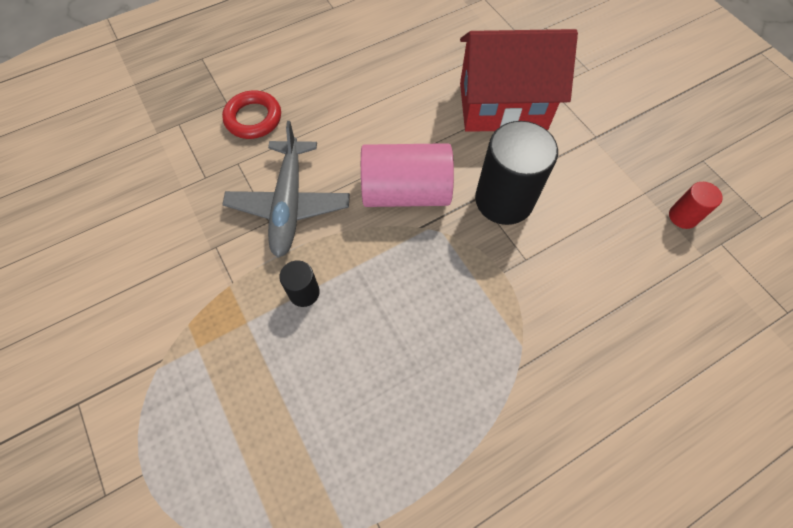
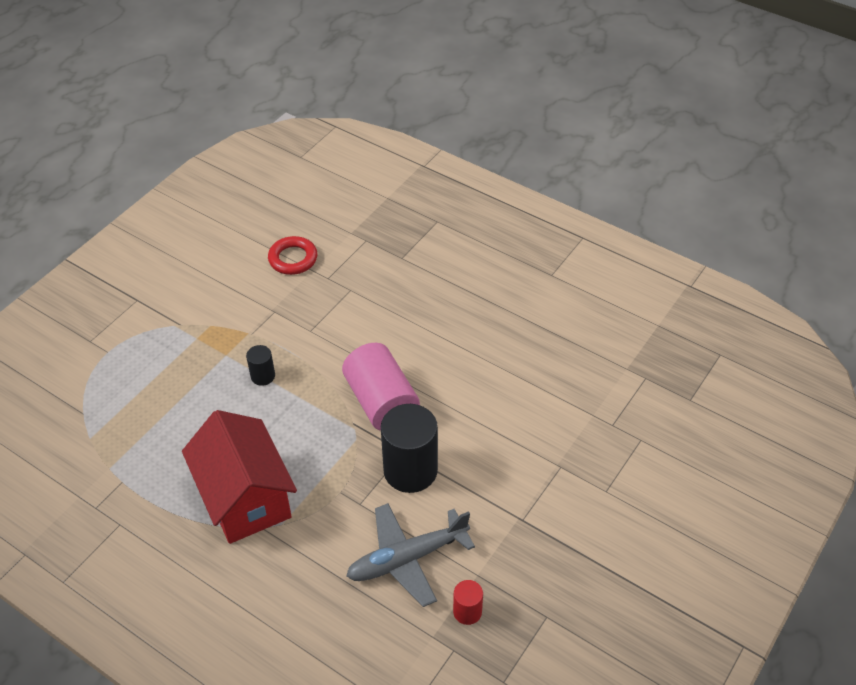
camera: 65 degrees right, 15 degrees down
(253, 118) = (397, 279): red ring -> red ring (293, 259)
(289, 203) = (331, 335): grey plane -> grey plane (408, 558)
(502, 106) = (513, 437): red house -> red house (245, 498)

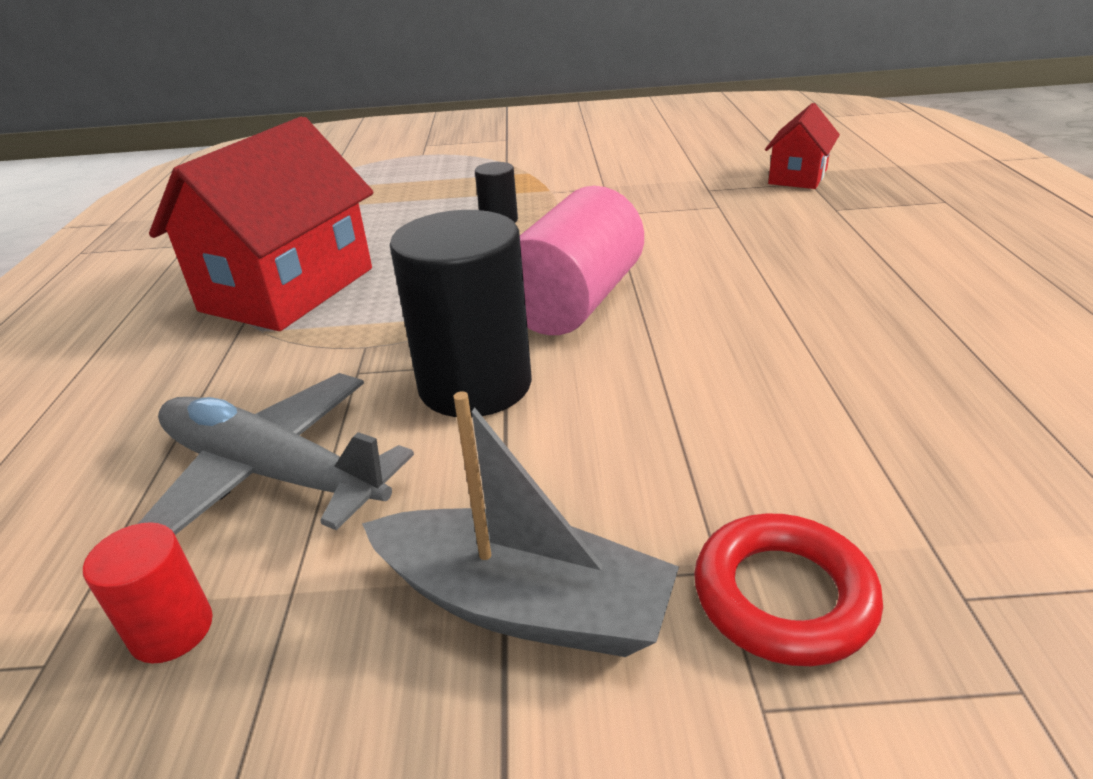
camera: 55 degrees right, 15 degrees down
(293, 259) = (695, 165): red ring -> red ring (783, 596)
(355, 238) = (798, 176): none -> red house
(533, 519) = (523, 604): none -> grey boat

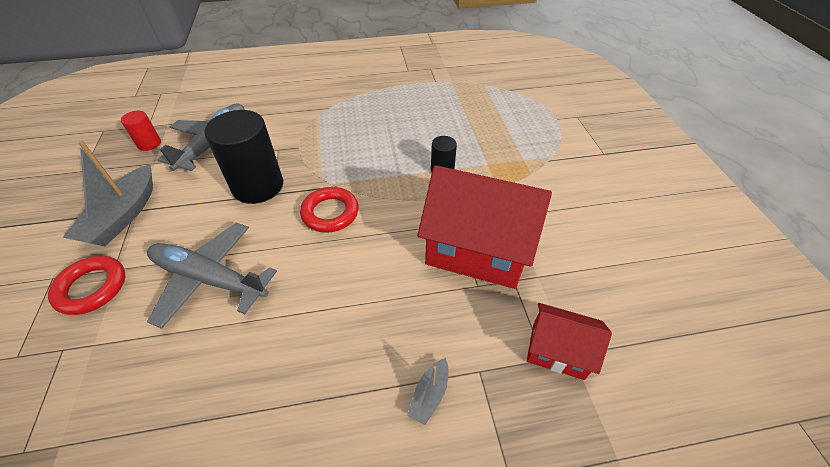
camera: 80 degrees right, 15 degrees up
(288, 289) = (356, 112): red house -> red house (477, 249)
(574, 302) = (330, 213): pink cylinder -> red ring
(732, 410) = (210, 279): none -> grey plane
(876, 232) = (429, 394): none -> grey boat

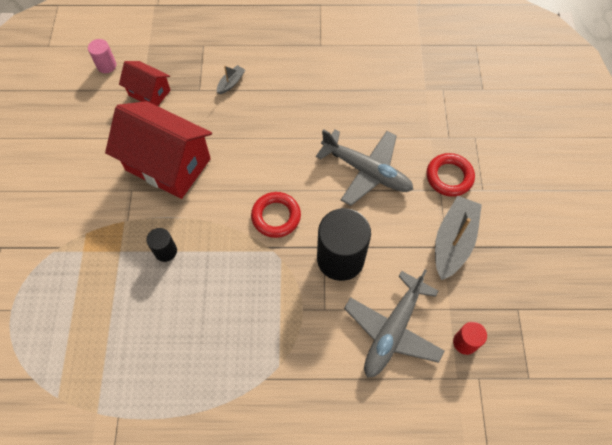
camera: 170 degrees left, 15 degrees up
(661, 393) = (106, 65): none -> pink cylinder

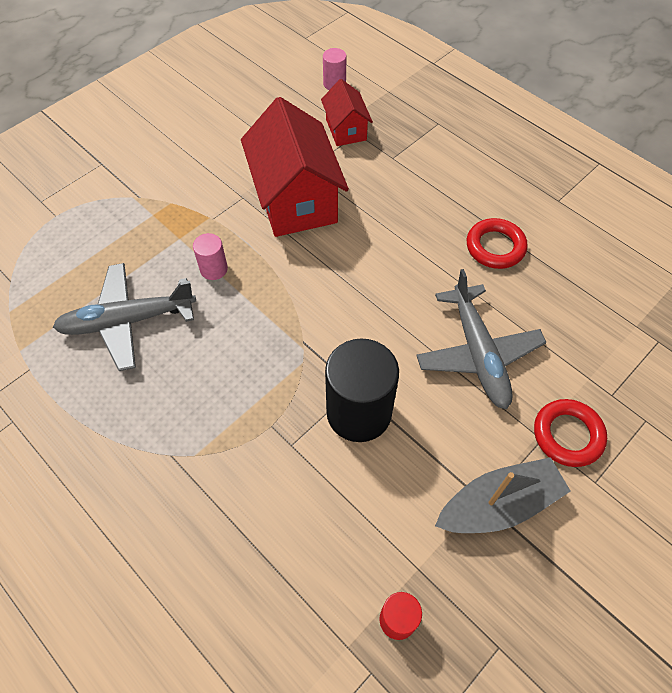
camera: 45 degrees right, 5 degrees down
(165, 251) = (213, 269): black cylinder -> pink cylinder
(231, 83) = (428, 172): grey boat -> none
(276, 216) = (340, 321): red ring -> red ring (495, 247)
(393, 329) = (335, 529): grey plane -> grey plane (128, 321)

